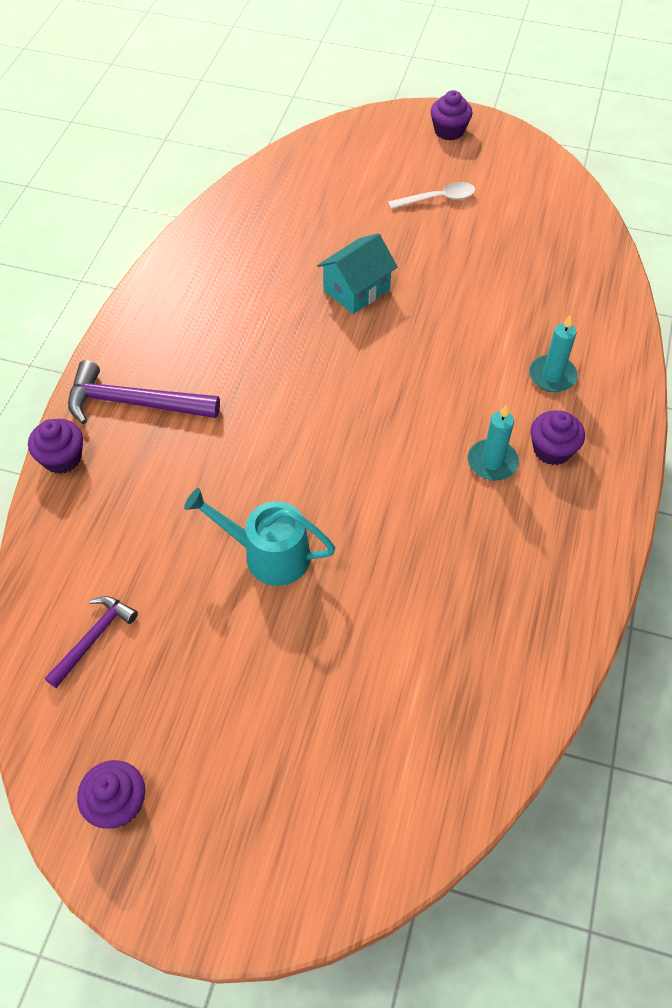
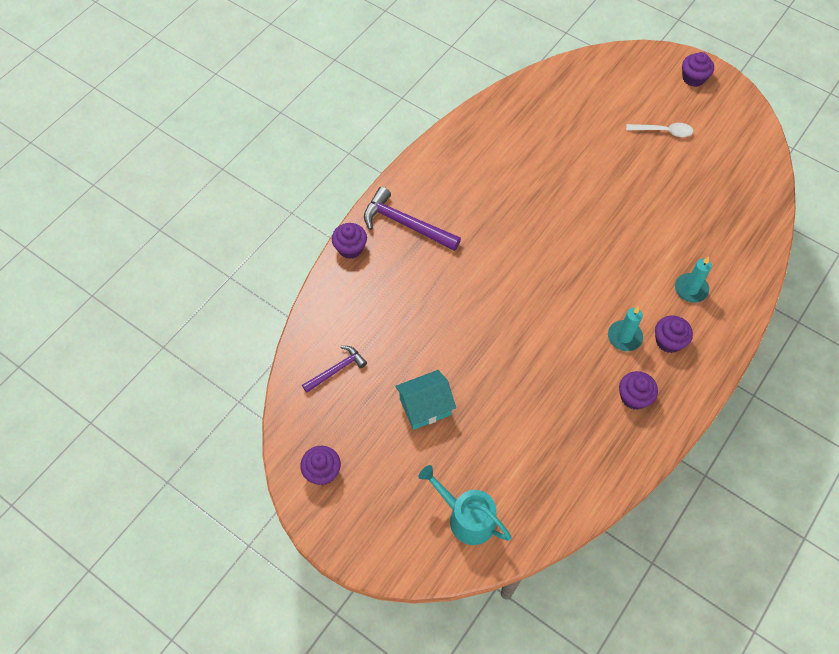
camera: 20 degrees right, 5 degrees up
(268, 554) = (457, 352): turquoise watering can -> turquoise watering can (466, 517)
(356, 290) = (579, 185): turquoise house -> turquoise house (425, 407)
(537, 538) = (634, 397): none -> purple cupcake

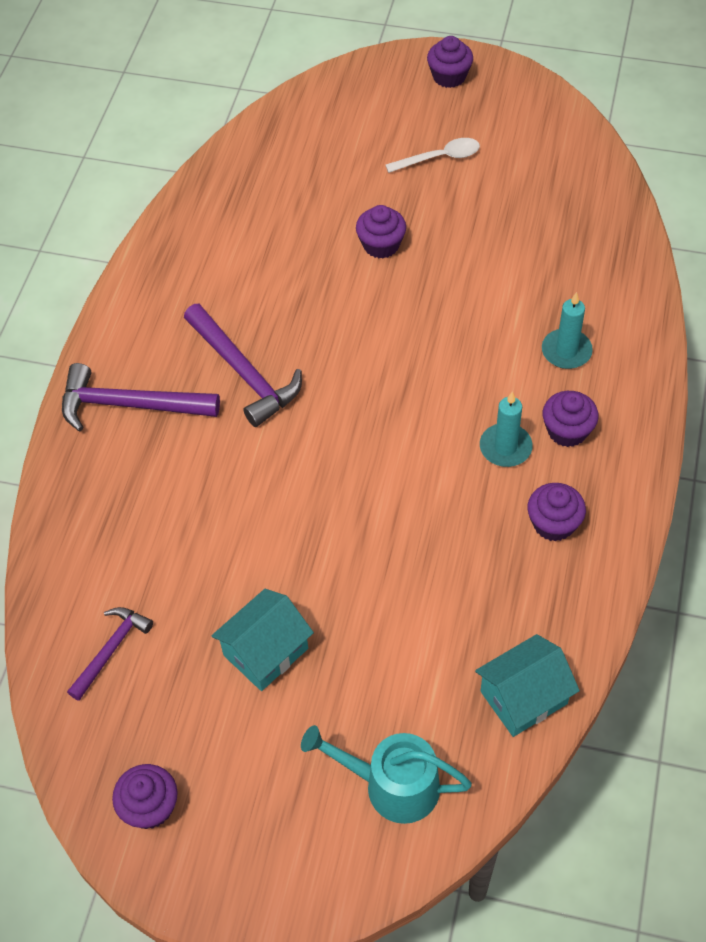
camera: 20 degrees left, 5 degrees down
(350, 248) = (61, 468): purple cupcake -> purple cupcake (381, 245)
(482, 229) = (244, 373): none -> purple hammer
(568, 497) = (523, 697): none -> turquoise house

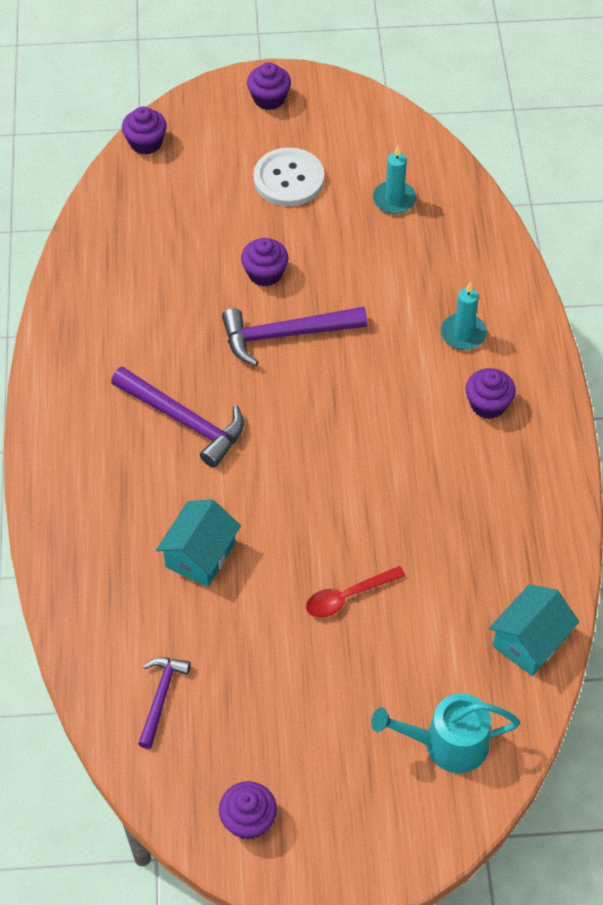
camera: 20 degrees left, 0 degrees up
(130, 405) = (90, 475): purple hammer -> purple hammer (285, 335)
(265, 652) = (298, 662): turquoise house -> turquoise house (200, 555)
(343, 596) = (347, 596): none -> red spoon
(440, 158) = (288, 179): white spoon -> white button
(505, 447) = (440, 432): turquoise candle -> turquoise candle (394, 199)
(553, 524) = (504, 488): purple cupcake -> purple cupcake (146, 143)

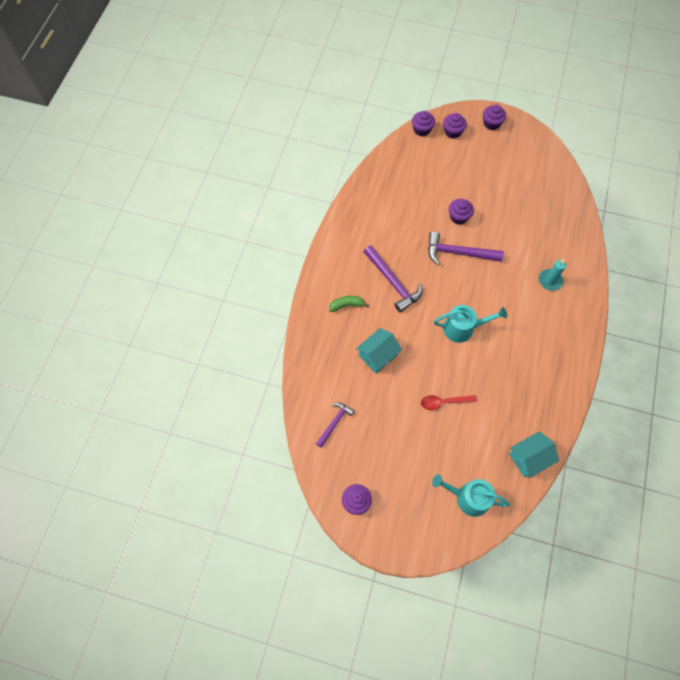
camera: 20 degrees right, 10 degrees up
(112, 486) = (346, 305): none -> green banana
(288, 179) = (487, 170): white button -> none
(338, 460) = (462, 328): none -> turquoise watering can
(394, 199) = (538, 197): turquoise candle -> none
(488, 404) = (550, 323): purple cupcake -> purple cupcake (452, 132)

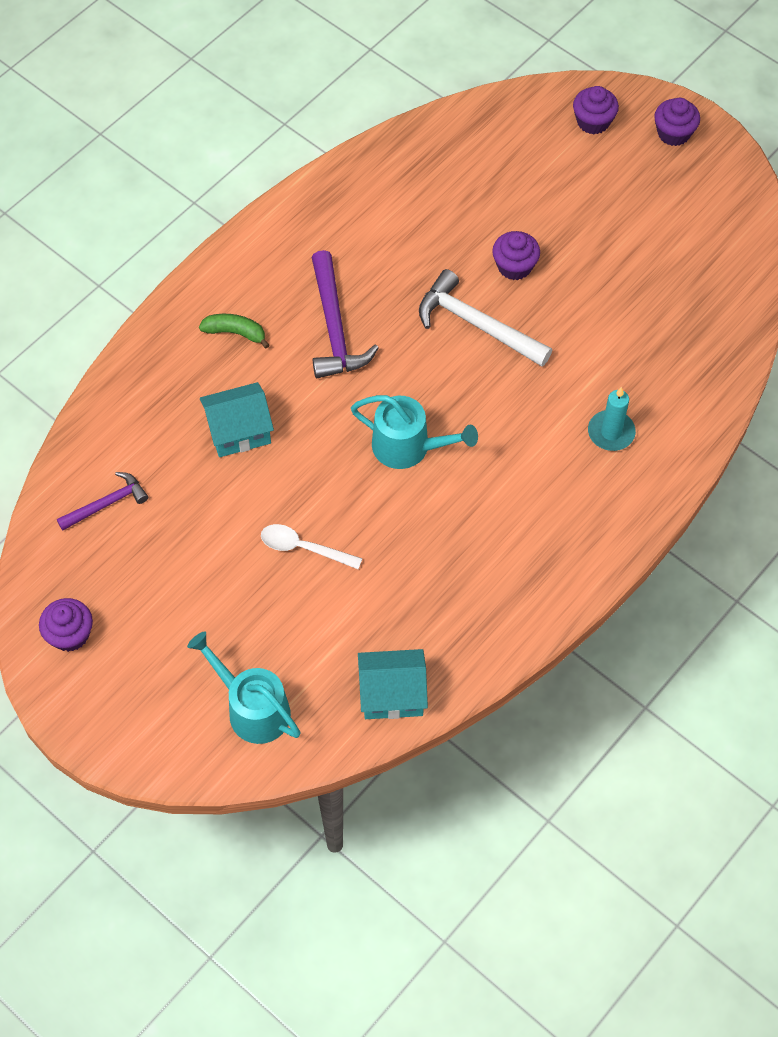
camera: 25 degrees right, 5 degrees down
(422, 130) = (540, 98): purple cupcake -> none
(443, 402) = (303, 548): red spoon -> white spoon
(458, 253) = (477, 324): purple hammer -> white hammer

